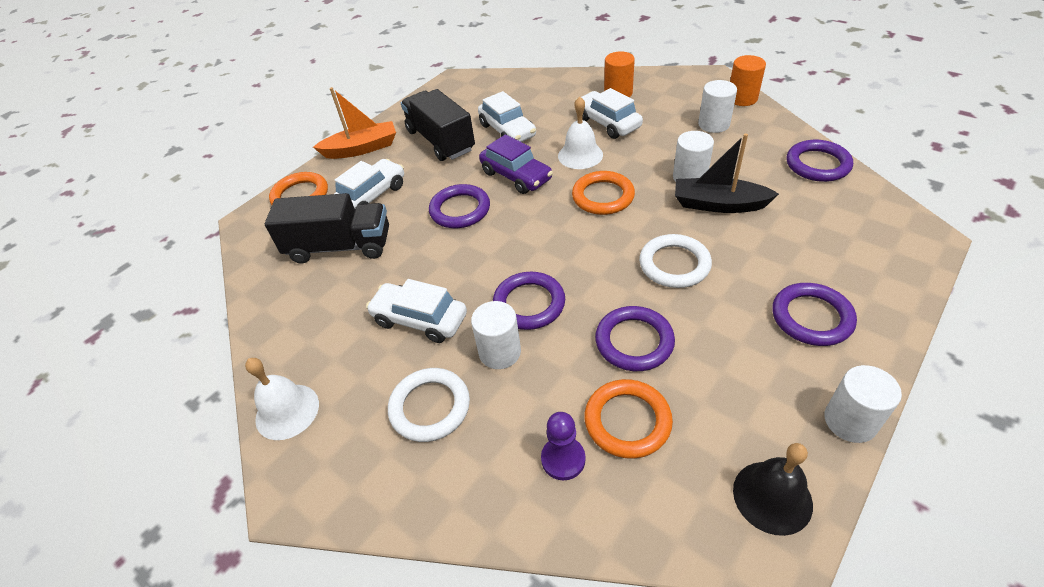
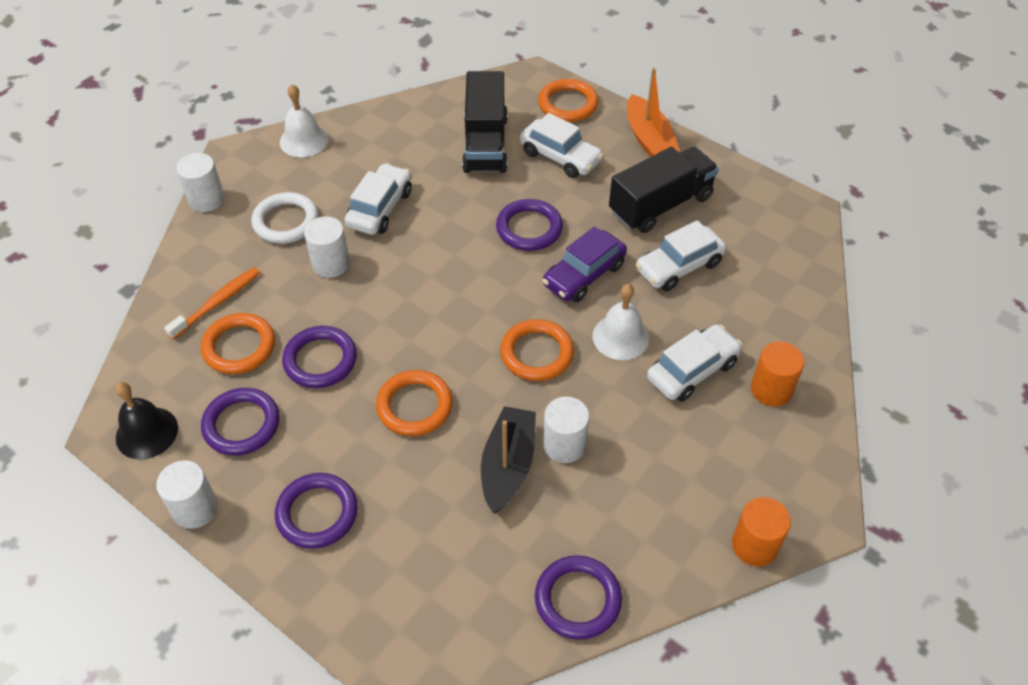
camera: 85 degrees right, 5 degrees up
(529, 304) = (383, 284): purple ring -> purple ring (241, 424)
(563, 459) = (217, 303): purple pawn -> orange toothbrush
(674, 264) = (414, 406): white ring -> orange ring
(713, 124) = (684, 494): white cylinder -> white cylinder (206, 199)

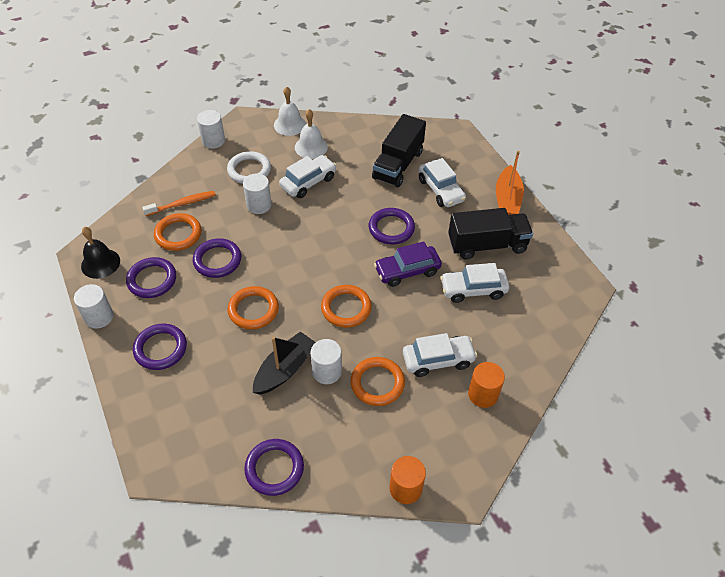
camera: 25 degrees right, 0 degrees up
(568, 104) = (467, 157): orange ring -> orange ring (377, 383)
(620, 337) = (405, 319): white bell -> white bell (311, 147)

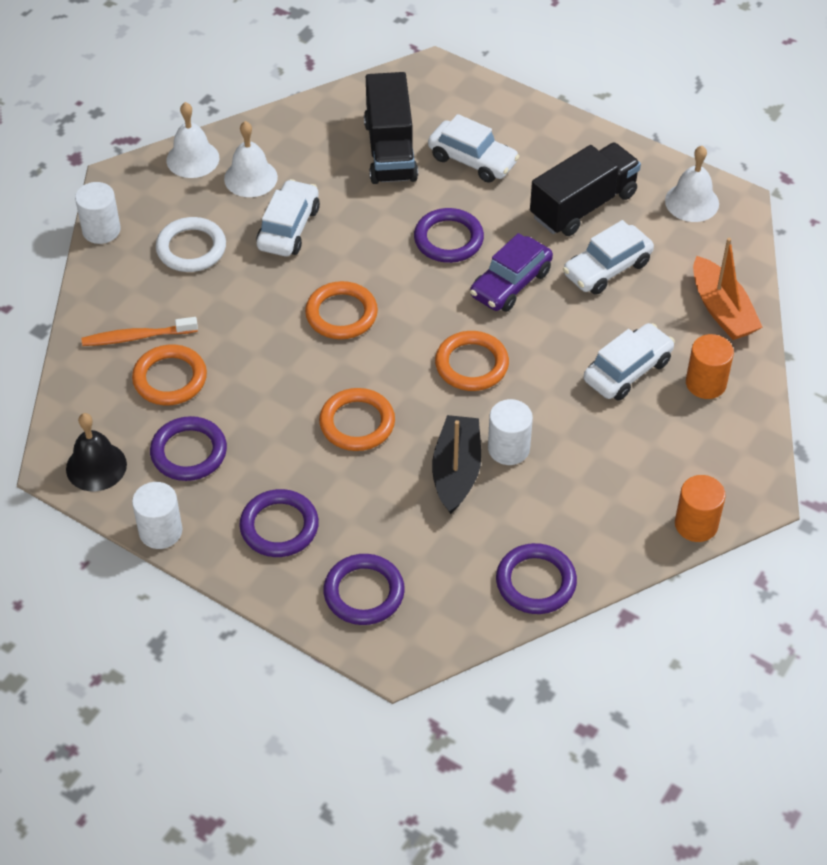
camera: 30 degrees left, 0 degrees up
(182, 204) = (137, 337): orange toothbrush -> orange toothbrush turned 135 degrees counterclockwise
(217, 260) = (255, 386): purple ring -> purple ring (364, 592)
(259, 205) = (247, 289): white cylinder -> none
(377, 383) = (578, 431): orange ring -> orange ring (341, 314)
(507, 199) = (565, 134): orange boat -> orange boat (722, 310)
(558, 274) = (692, 202): none -> white bell

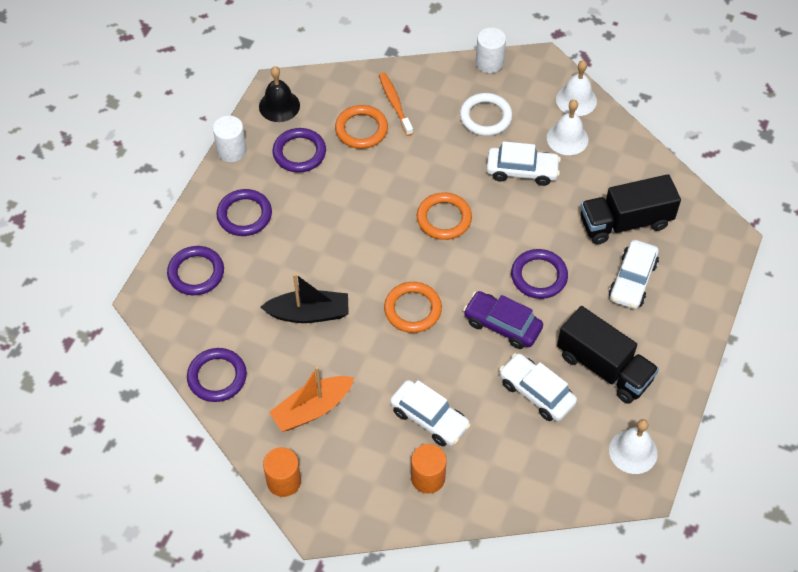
camera: 80 degrees right, 5 degrees up
(357, 423) = (342, 245): orange ring -> none
(508, 448) = (336, 344): white cylinder -> none
(722, 310) = (511, 484): orange boat -> orange boat (312, 409)

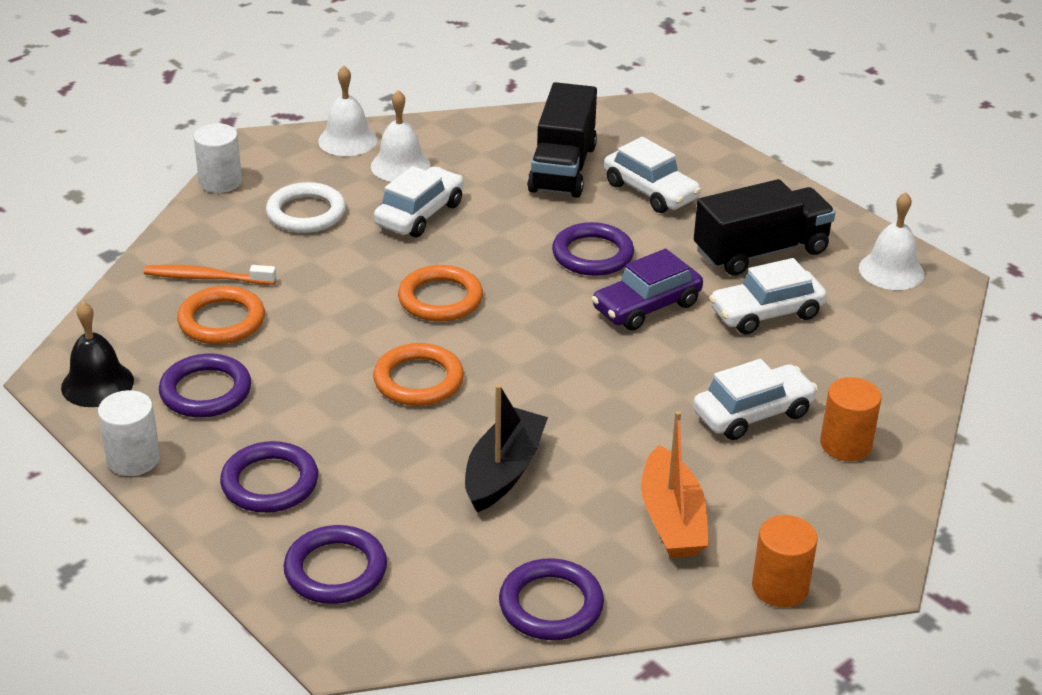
camera: 65 degrees left, 20 degrees down
(412, 309) = (568, 372): orange ring -> orange ring (418, 380)

